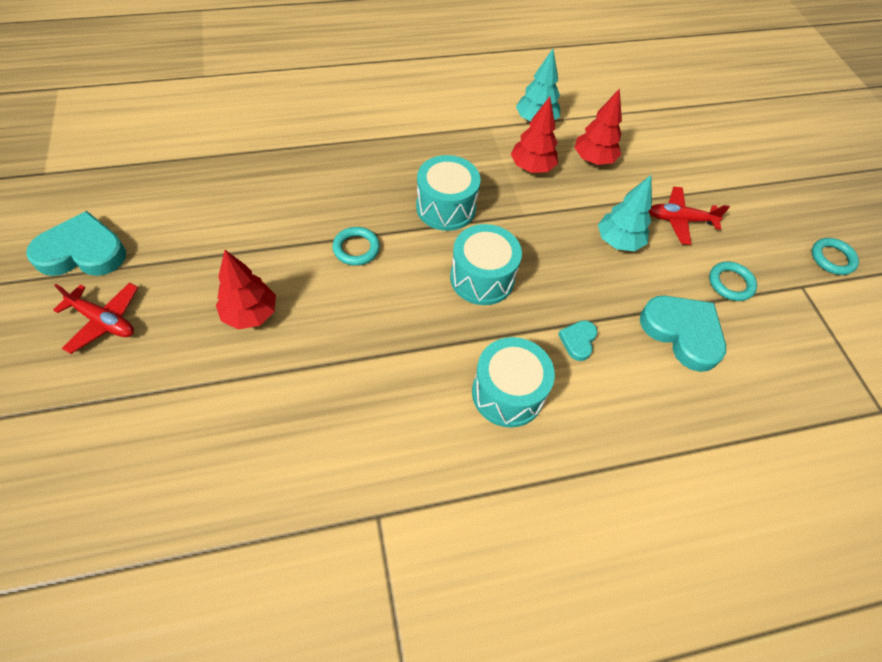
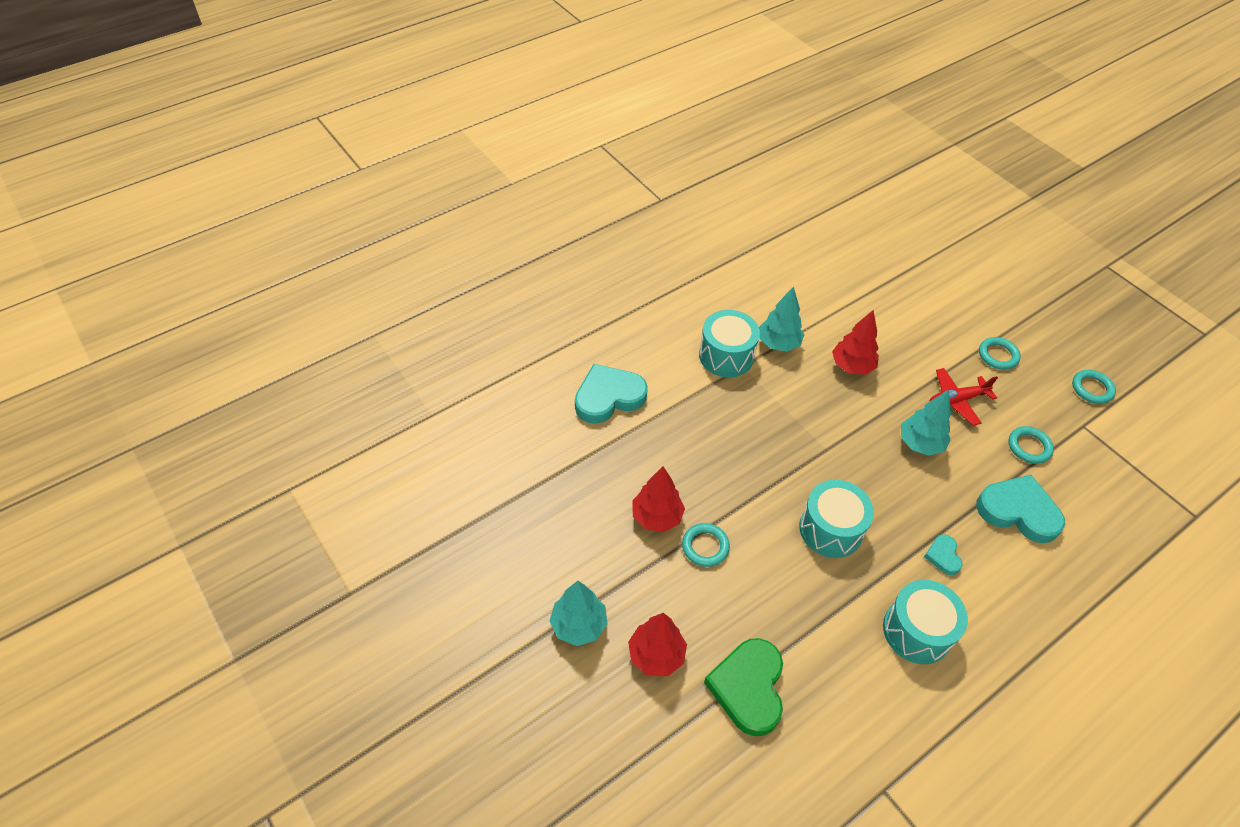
camera: 20 degrees left, 5 degrees down
(82, 252) = (454, 662): turquoise heart -> turquoise heart (608, 397)
(103, 321) = (527, 723): red plane -> none
(203, 265) = (579, 625): none -> turquoise tree
(312, 373) = (748, 688): none -> green heart
(446, 207) = (756, 470): turquoise drum -> turquoise drum (726, 355)
(531, 168) = (804, 396): red tree -> red tree (657, 517)
(747, 199) = (998, 355): none -> turquoise ring

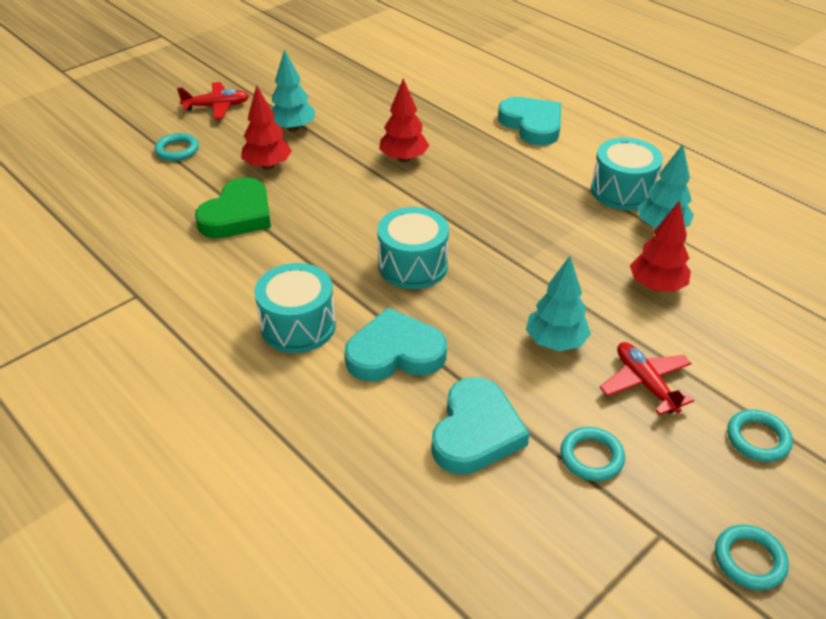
camera: 85 degrees right, 10 degrees down
(510, 719) = (217, 107): none -> red plane
(705, 546) = (377, 186): turquoise ring -> turquoise ring (177, 150)
(748, 688) = (238, 215): green heart -> green heart turned 120 degrees clockwise
(943, 556) = (395, 353): turquoise heart -> turquoise heart, size x2.04

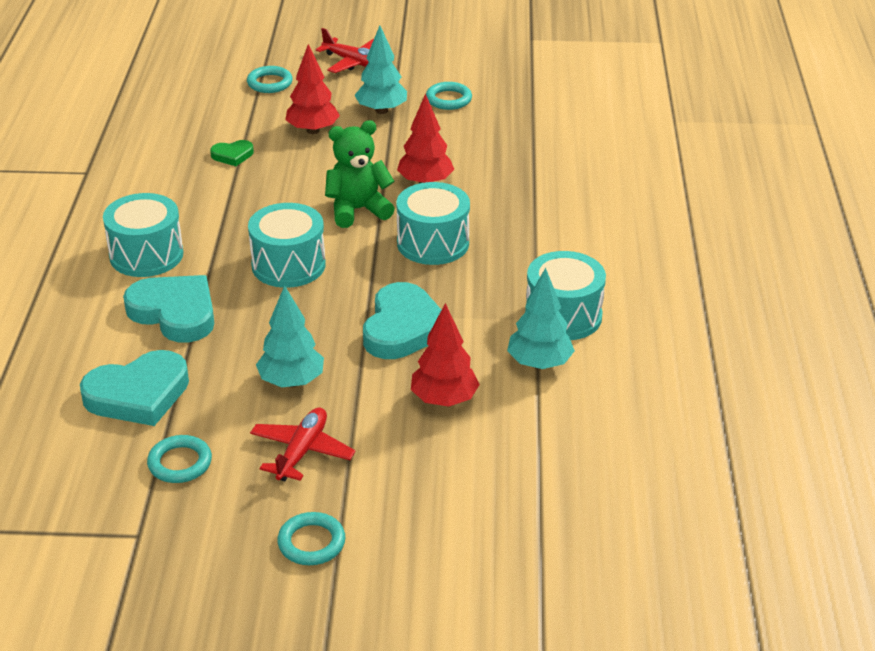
camera: 45 degrees right, 5 degrees down
(238, 215) = (232, 155): green heart -> green heart, size x0.49
(392, 201) = (357, 210): none -> green teddy bear
(476, 193) = (433, 243): none -> turquoise drum
(532, 125) = (590, 216): turquoise heart -> turquoise heart (403, 328)
(749, 560) = (162, 593): turquoise ring -> turquoise ring (448, 99)

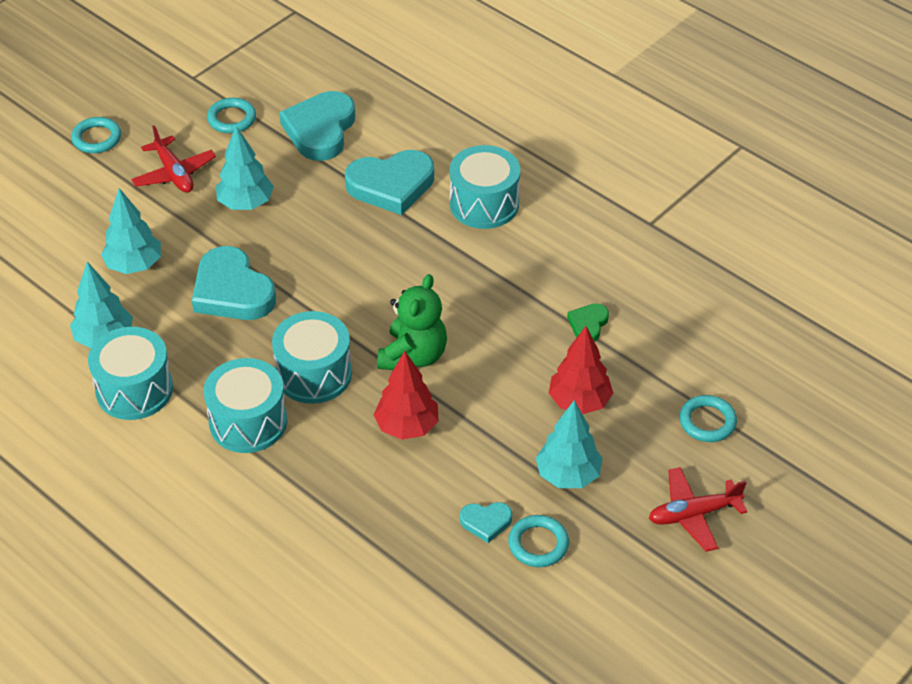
camera: 130 degrees right, 10 degrees up
(288, 265) = (382, 273): turquoise drum -> turquoise drum (248, 422)
(444, 400) = (134, 265): red tree -> turquoise tree
(459, 122) = (486, 522): none -> turquoise heart

